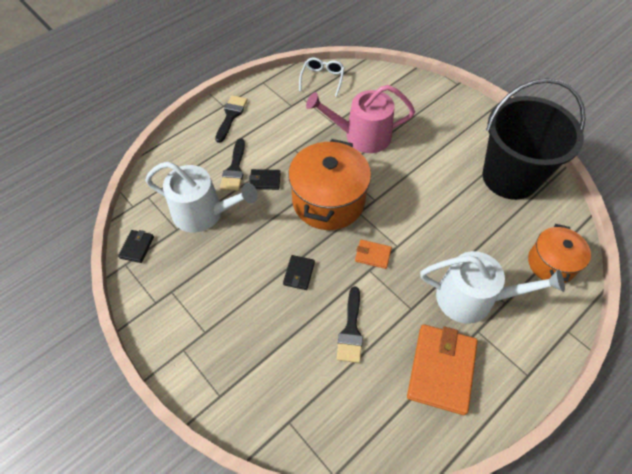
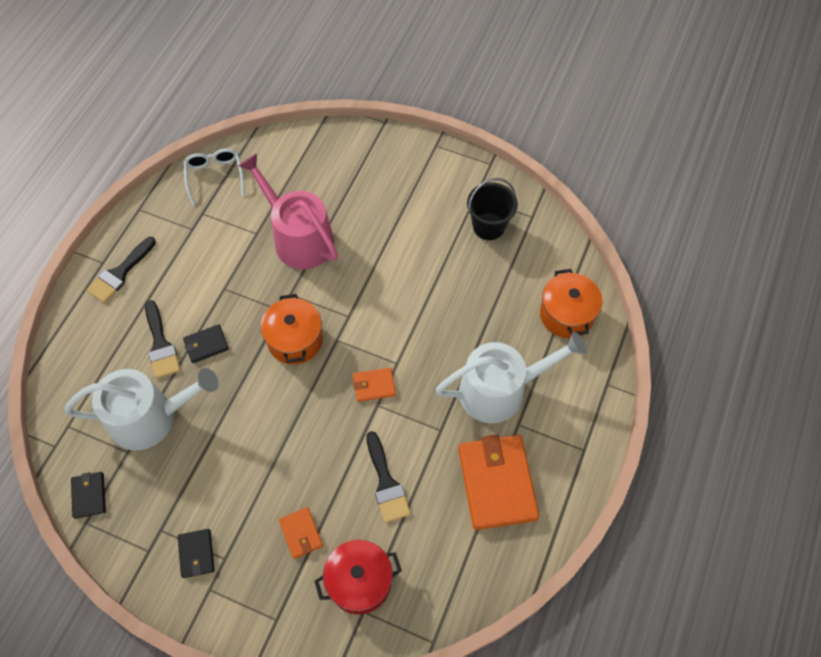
camera: 25 degrees left, 5 degrees up
(231, 116) = (120, 273): black brush -> black brush turned 135 degrees counterclockwise
(269, 339) = (301, 533): none -> orange wallet
(296, 397) = (359, 582): none -> red pot
(299, 273) = (300, 443): black wallet -> black wallet (196, 554)
(328, 201) = (295, 340): orange pot -> orange pot, size x0.61
(362, 136) = (298, 238): pink watering can -> pink watering can turned 75 degrees clockwise
(510, 177) = (488, 226): black bucket -> black bucket, size x0.48

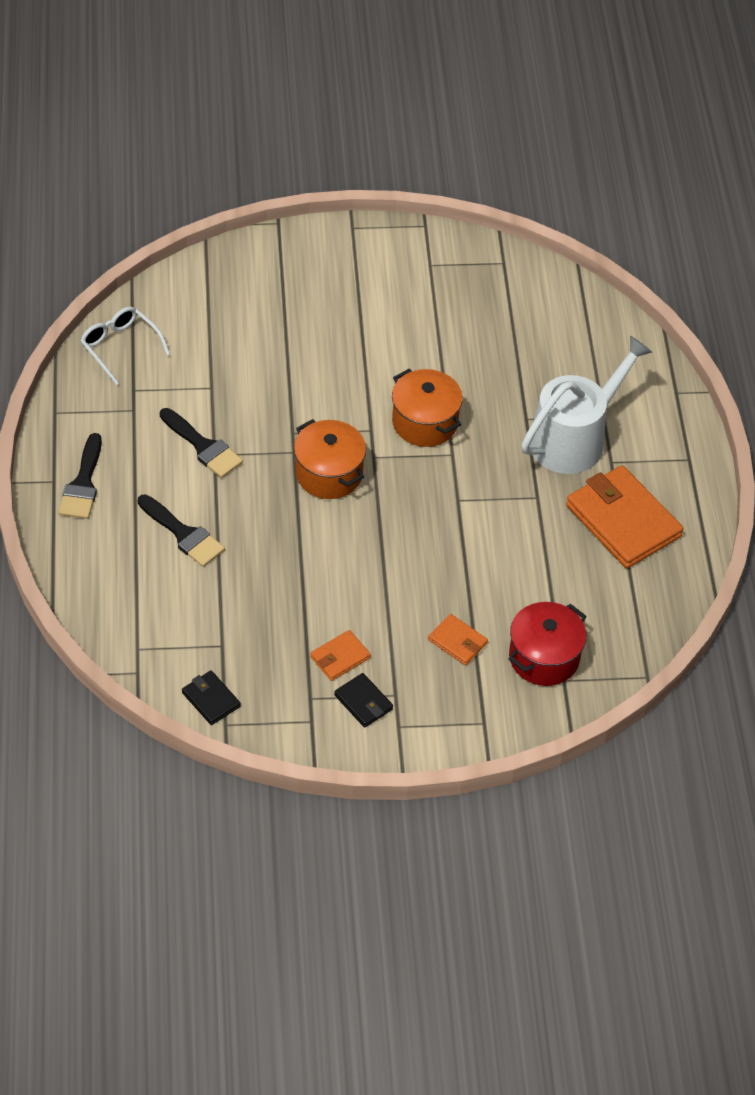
camera: 30 degrees left, 10 degrees down
(150, 417) = (223, 605): white watering can -> none
(206, 345) = (234, 515): black wallet -> none
(298, 238) = (263, 375): pink watering can -> none
(374, 385) = (442, 483): orange wallet -> orange wallet (340, 657)
(386, 483) = (513, 564): black brush -> black brush (203, 446)
(488, 226) = (463, 289): black bucket -> none
(566, 314) = (597, 344): orange pot -> orange pot (425, 422)

